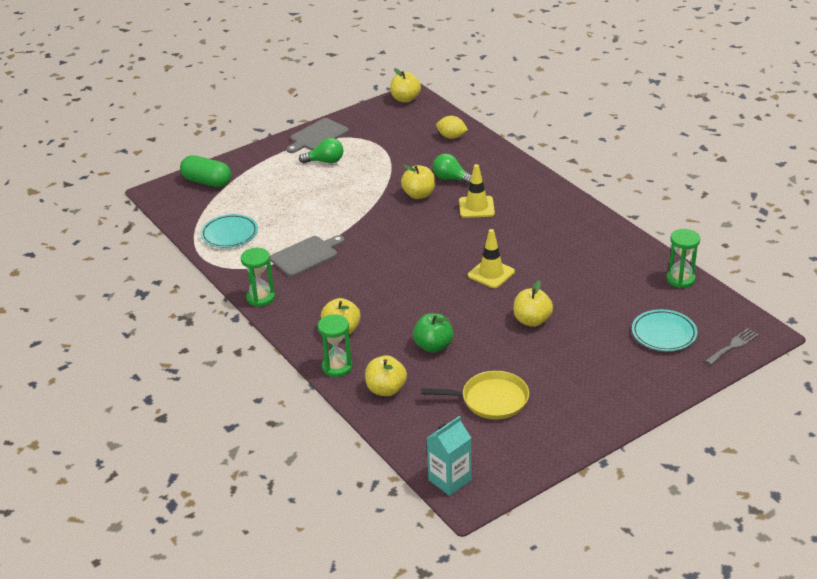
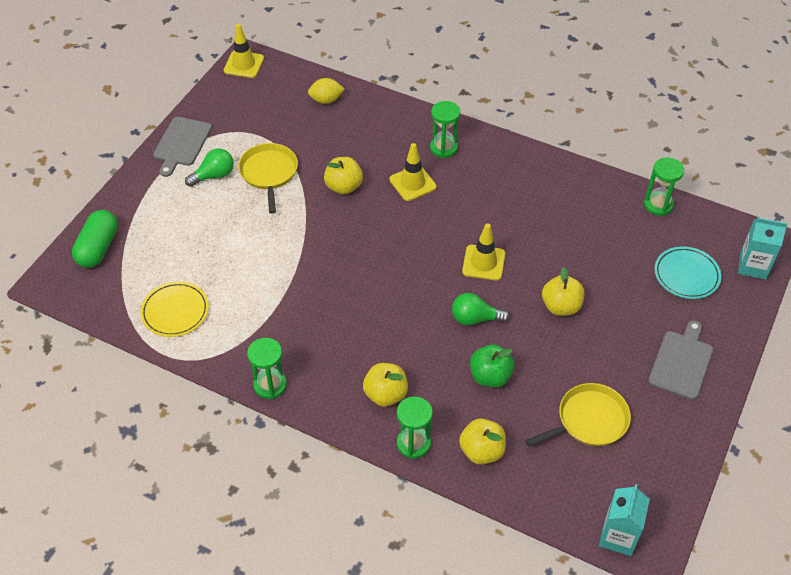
camera: 30 degrees left, 15 degrees up
(207, 182) = (98, 248): green capsule -> green capsule turned 75 degrees counterclockwise
(229, 234) = (175, 311): turquoise plate -> yellow plate
(306, 255) = (280, 309): grey cutting board -> grey cutting board (681, 362)
(368, 171) = (269, 173): none -> yellow pan
(405, 99) = (244, 64): yellow apple -> yellow traffic cone
(451, 179) = (362, 155): green light bulb -> green light bulb (475, 318)
(522, 191) = (443, 148): none -> green hourglass
(733, 346) = (753, 266): grey fork -> turquoise carton

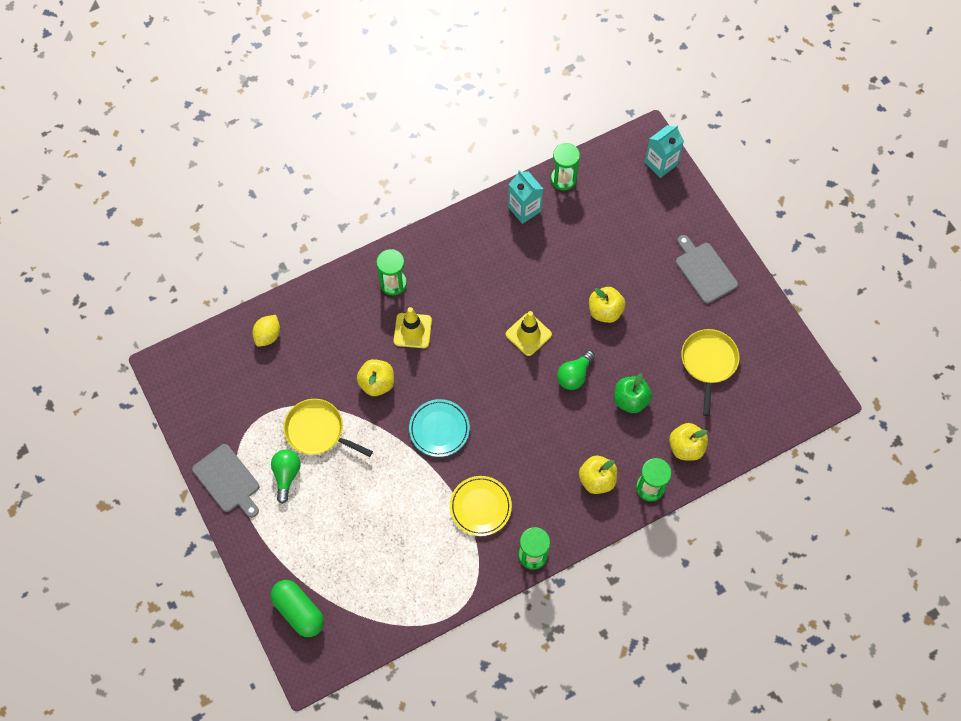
camera: 55 degrees left, 15 degrees up
(175, 311) = (412, 585): yellow plate -> yellow plate (480, 507)
(244, 64) = (169, 374): yellow traffic cone -> none
(618, 536) = (802, 408): turquoise carton -> turquoise carton (524, 209)
(686, 275) = (637, 210): turquoise plate -> turquoise plate (439, 429)

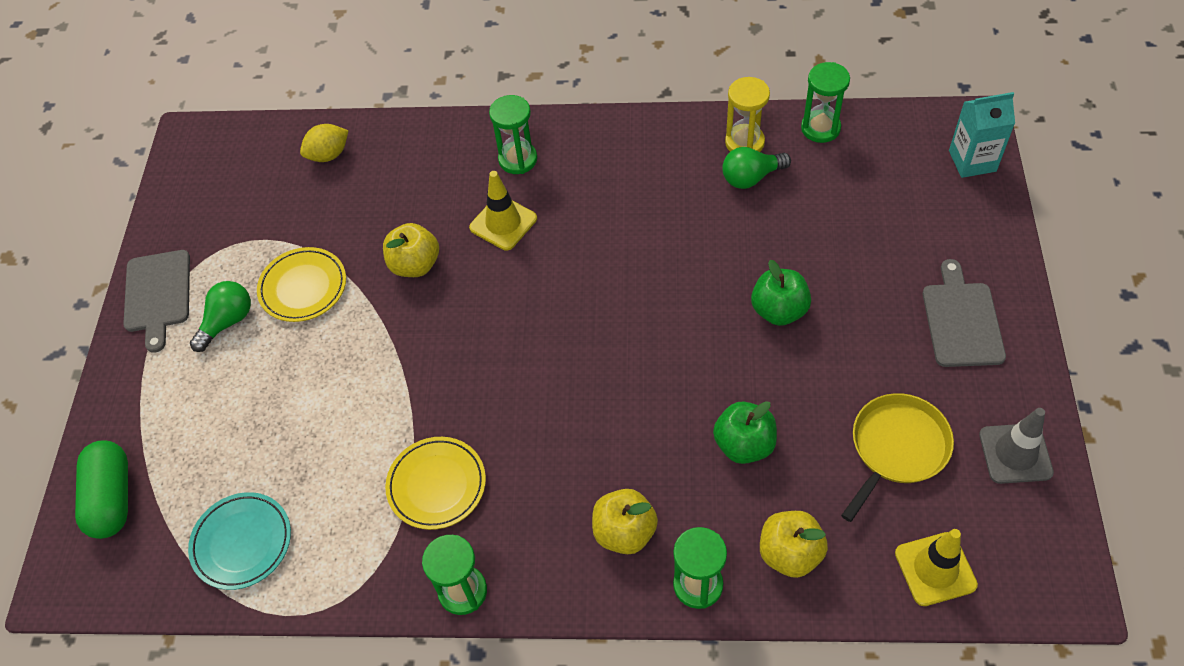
camera: 35 degrees right, 10 degrees down
(317, 431) = (303, 287): yellow pan -> yellow plate
(439, 429) = (453, 357): turquoise plate -> turquoise plate (242, 542)
(524, 209) = (744, 142): turquoise carton -> yellow hourglass
(528, 334) = (651, 293): yellow traffic cone -> yellow traffic cone (935, 569)
(574, 375) = (682, 374): green light bulb -> green light bulb (751, 177)
(605, 311) = (779, 310): yellow apple -> green apple
(767, 336) = (1015, 453): none -> grey traffic cone

